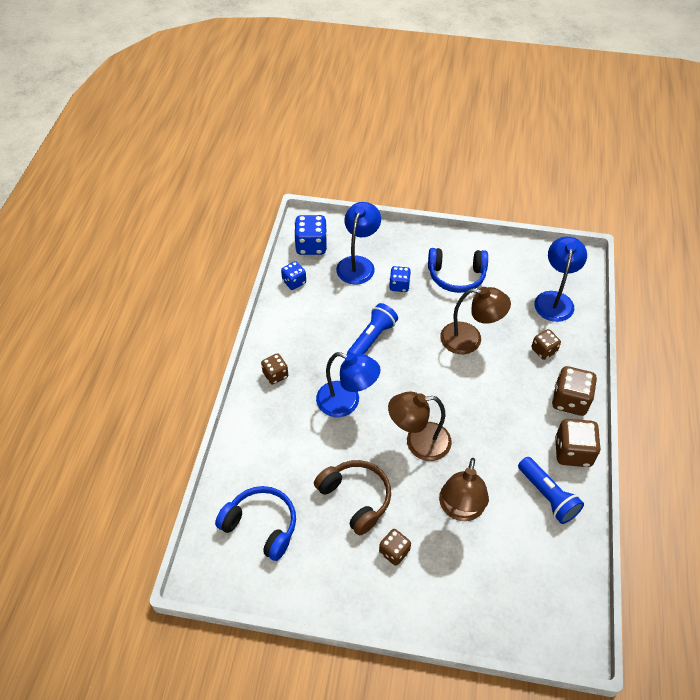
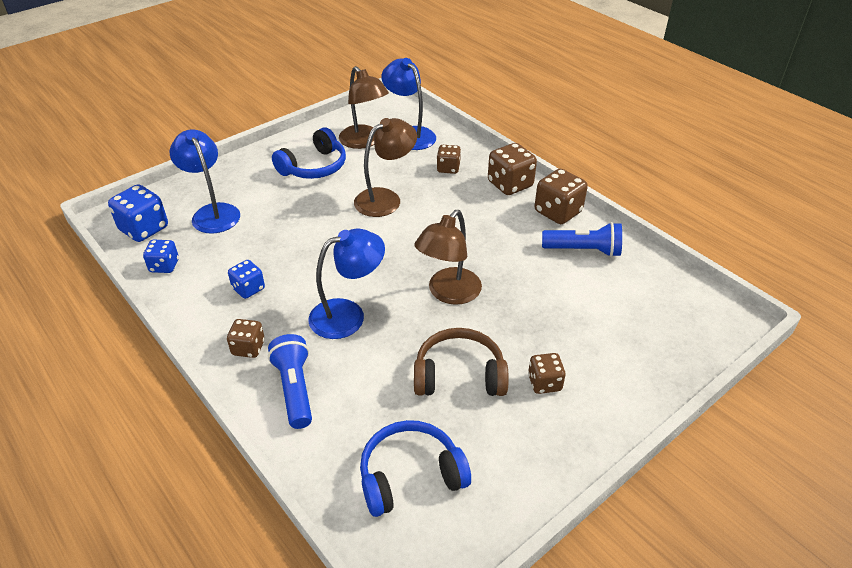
camera: 50 degrees left, 10 degrees down
(372, 338) = (303, 254): blue flashlight -> blue flashlight (295, 389)
(399, 285) = (274, 203): blue dice -> blue dice (248, 289)
(460, 509) = (544, 310): brown lamp -> brown lamp (364, 142)

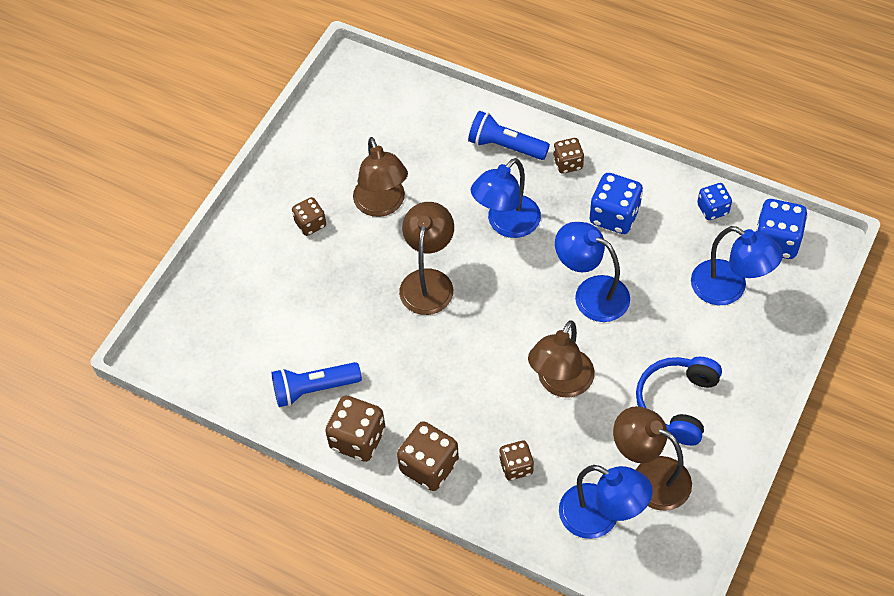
camera: 160 degrees right, 15 degrees up
(248, 289) = (614, 216): blue dice -> blue dice, size x1.63
(295, 389) = (505, 146): blue flashlight -> blue flashlight turned 150 degrees clockwise
(317, 242) = (591, 293): none -> blue lamp
(410, 476) = (383, 120): blue headphones -> none
(459, 375) = (382, 205): brown headphones -> brown lamp

